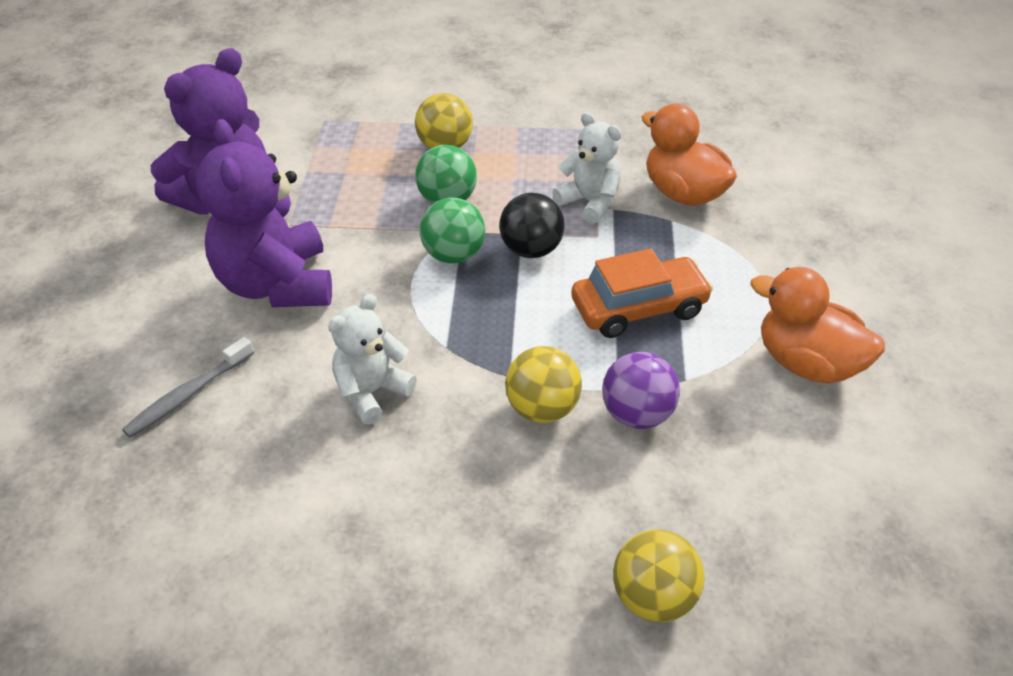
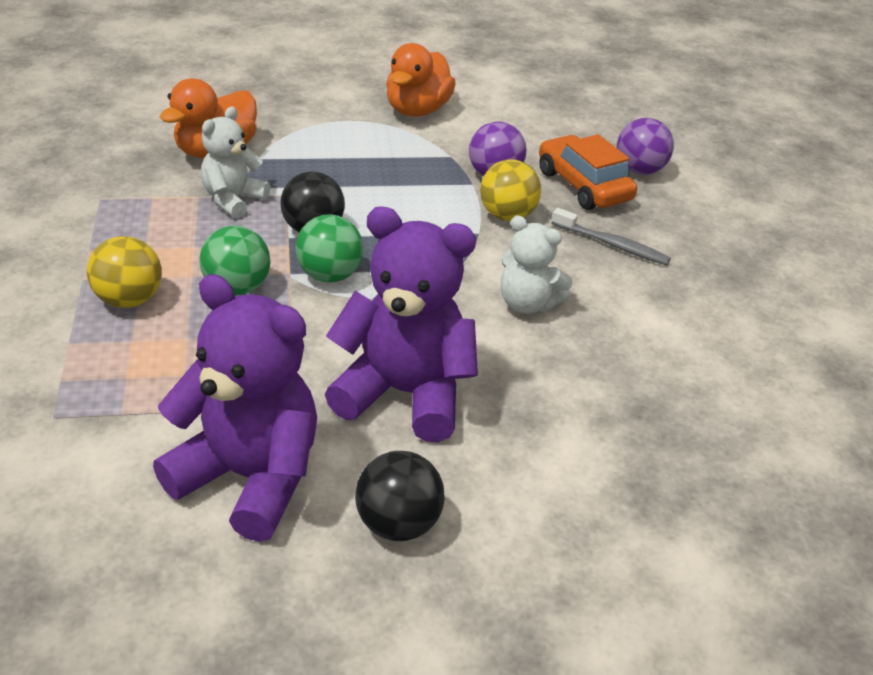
camera: 105 degrees left, 5 degrees down
(145, 265) = (398, 523): none -> black ball
(188, 395) = (582, 423): grey toothbrush -> grey toothbrush (612, 245)
(276, 284) = (404, 393): purple teddy bear -> purple teddy bear turned 135 degrees counterclockwise
(639, 308) = (379, 174): orange car -> orange car (583, 186)
(653, 598) = (639, 170): yellow ball -> purple ball

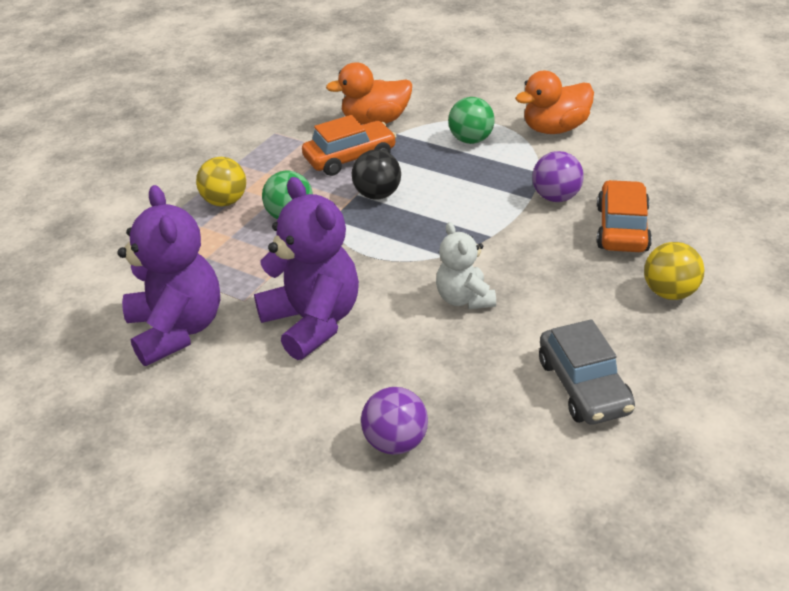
camera: 45 degrees right, 0 degrees up
(233, 200) = (350, 158): white teddy bear -> orange car
(329, 275) = (354, 229): green ball -> green ball (471, 140)
(398, 523) = (222, 394): black ball -> none
(507, 215) = (528, 231): yellow ball -> yellow ball (669, 292)
(612, 245) = (587, 282): grey toothbrush -> none
(639, 170) = (691, 232): purple ball -> purple ball (396, 442)
(719, 340) = (583, 386): none -> grey car

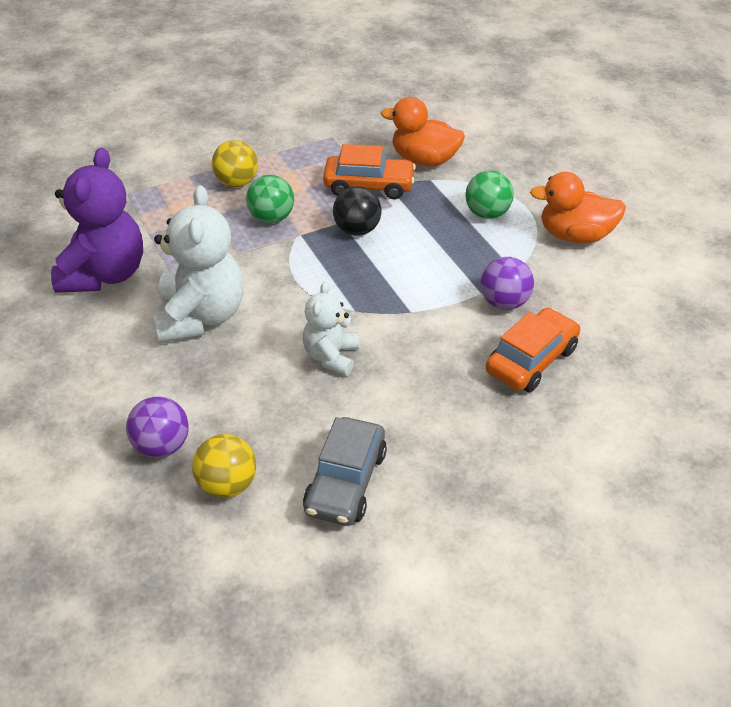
camera: 30 degrees right, 5 degrees up
(313, 322) = (201, 316): purple teddy bear -> white teddy bear
(669, 292) = (508, 440): yellow ball -> yellow ball (227, 485)

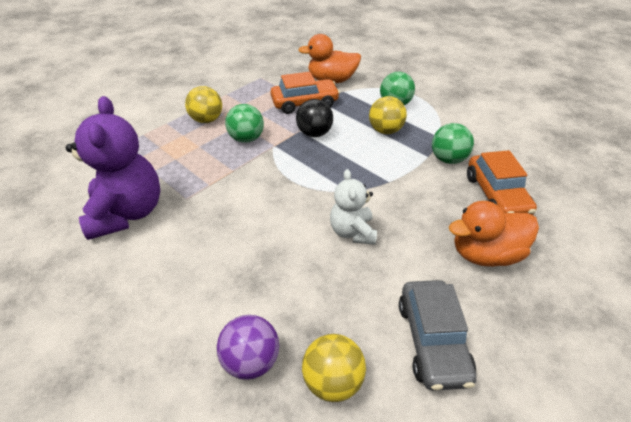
camera: 20 degrees left, 0 degrees up
(201, 316) = (228, 227): white teddy bear -> none
(449, 246) = (385, 130): none -> yellow ball
(504, 302) = (448, 159): purple ball -> green ball
(531, 360) = (496, 195): orange car -> orange car turned 150 degrees clockwise
(575, 235) = (459, 106): orange duck -> orange duck (485, 253)

